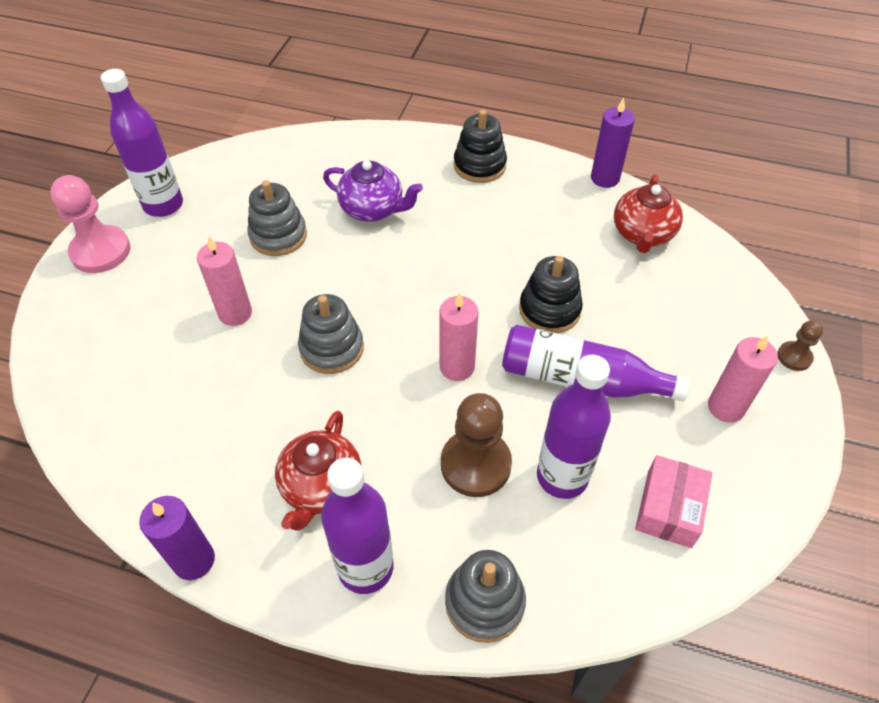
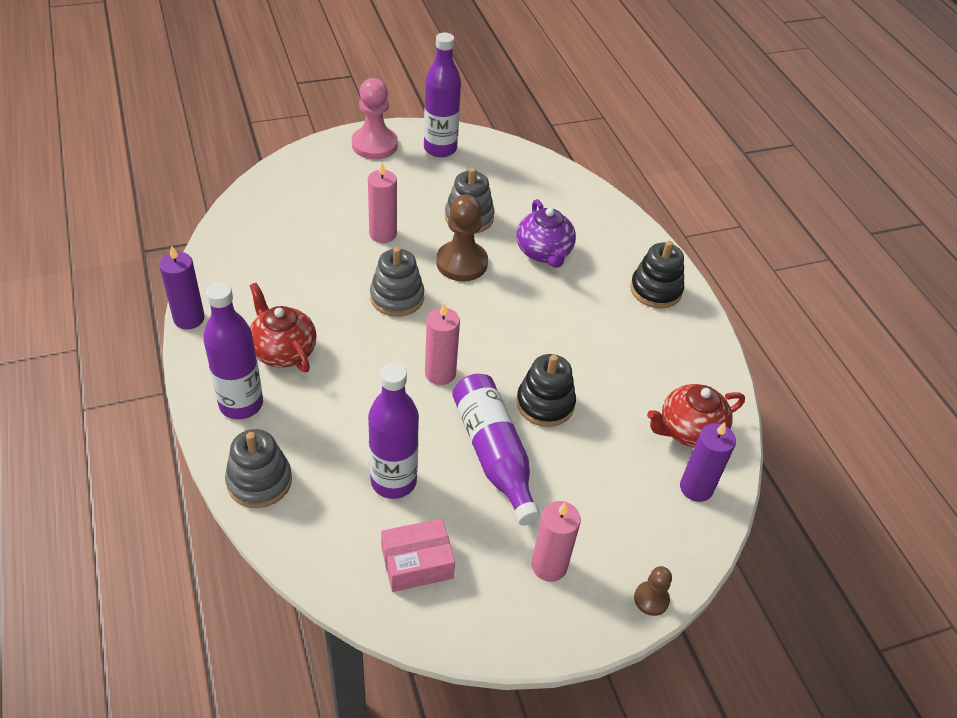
camera: 50 degrees right, 5 degrees down
(321, 487) = (283, 351): red teapot -> red teapot turned 75 degrees clockwise
(475, 464) = (364, 425): brown pawn -> brown pawn (461, 263)
(605, 178) = (729, 376): purple candle -> purple candle (696, 488)

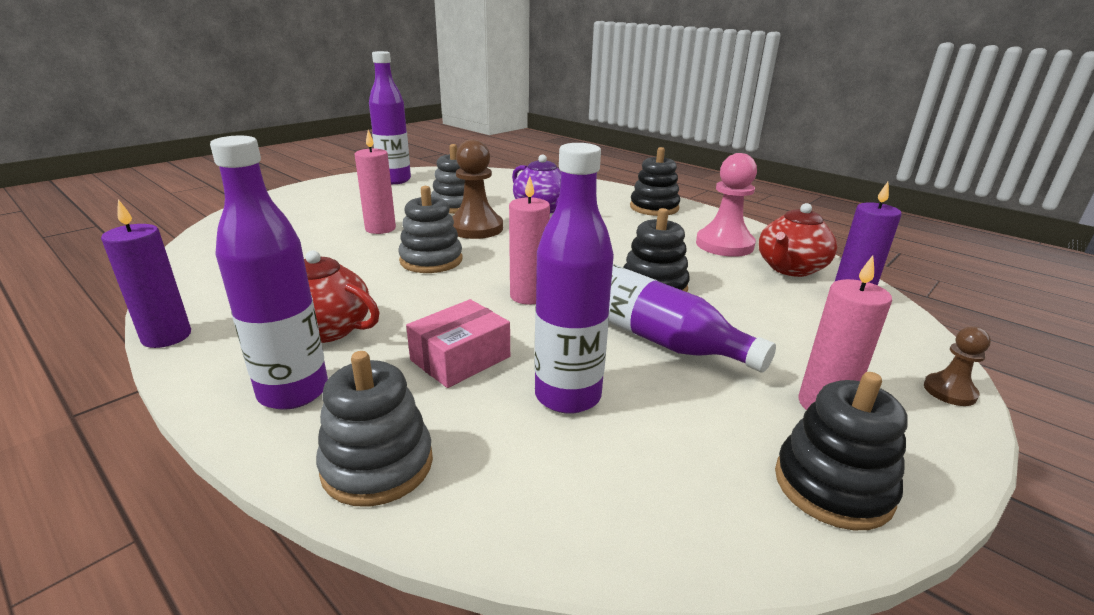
camera: 25 degrees left, 20 degrees down
(374, 145) = (329, 188): pink pawn -> pink pawn (724, 245)
(417, 563) = (685, 467): pink box -> pink box (460, 358)
(487, 615) = (832, 486): none -> black stacking toy

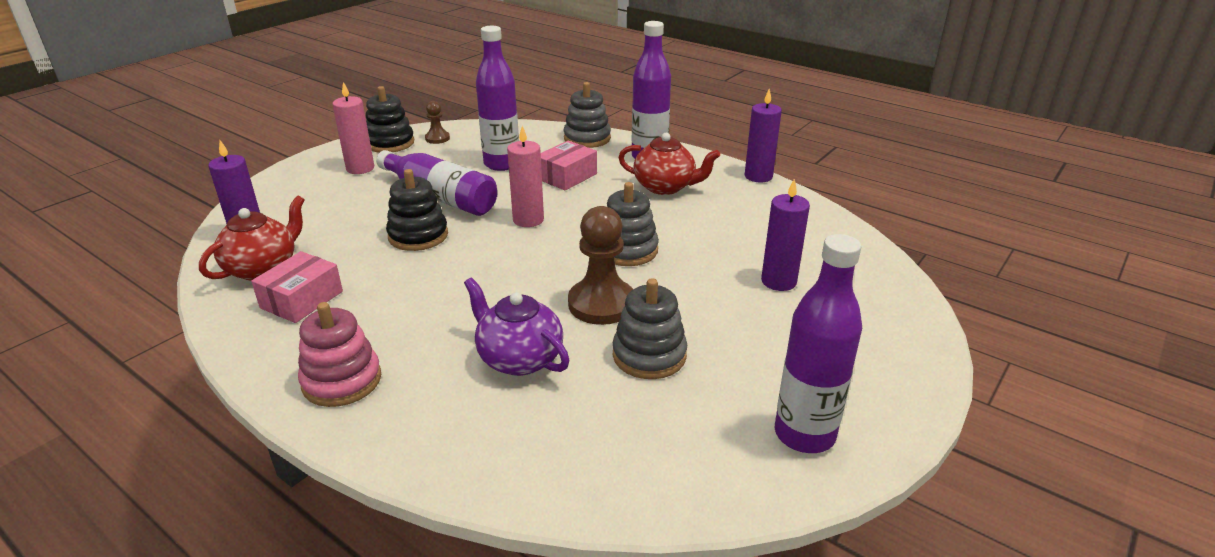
camera: 175 degrees right, 5 degrees up
(318, 231) = (778, 281): none -> purple candle
(380, 229) = (714, 293): pink candle -> none
(654, 208) = (342, 381): black stacking toy -> pink stacking toy
(724, 245) = (302, 299): pink pawn -> pink box
(949, 391) = (276, 178): brown pawn -> brown pawn (437, 138)

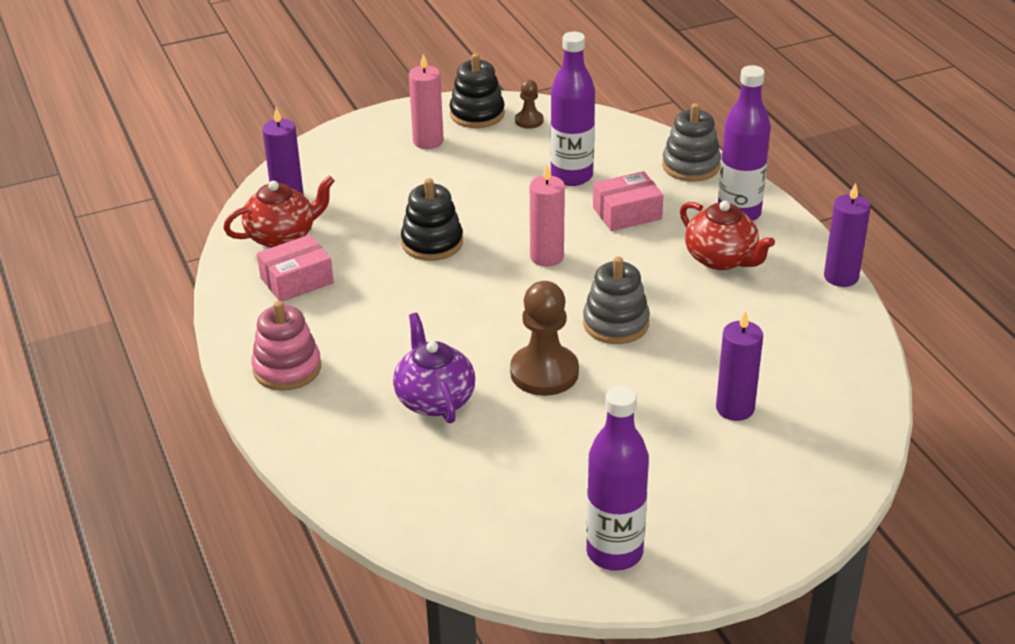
camera: 30 degrees right, 5 degrees up
(440, 197) = (482, 202): purple bottle -> none
(649, 355) = (545, 436): grey stacking toy -> none

